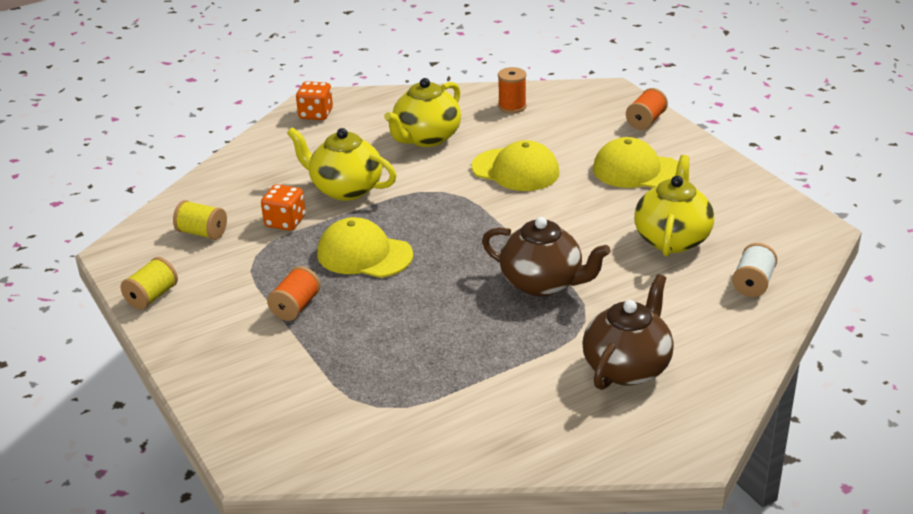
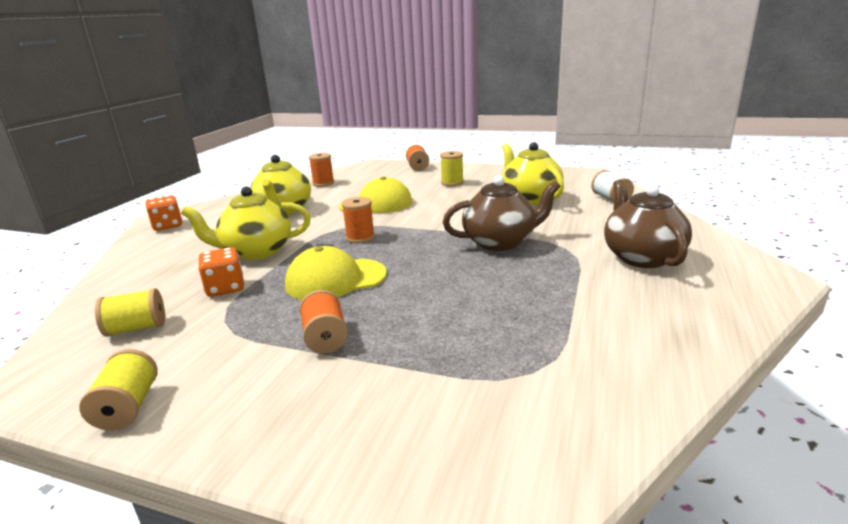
camera: 40 degrees left, 10 degrees down
(441, 213) = (360, 237): none -> orange spool
(637, 171) = (452, 183): yellow cap -> yellow spool

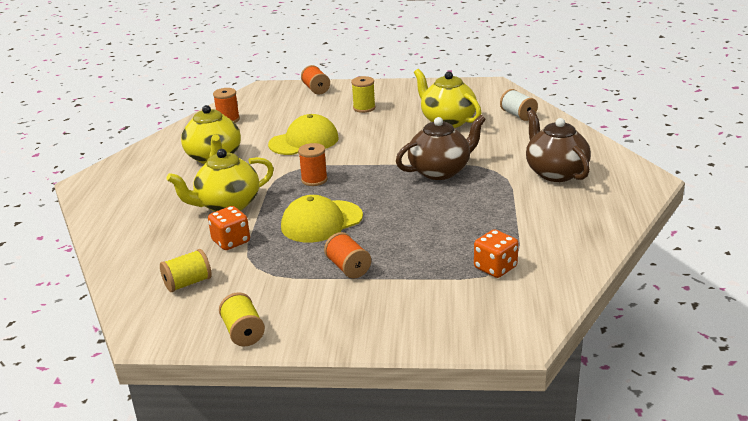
camera: 15 degrees left, 5 degrees up
(167, 226) = (105, 188): orange dice -> orange dice (495, 268)

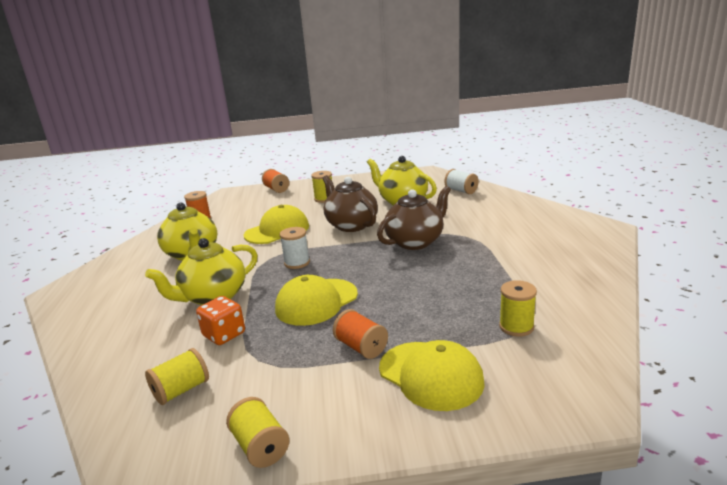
camera: 10 degrees left, 5 degrees down
(314, 180) = (297, 263): orange spool -> white spool
(399, 298) = (430, 375): none -> yellow cap
(495, 268) = (516, 327): orange dice -> yellow spool
(555, 172) = (520, 231): brown teapot -> brown teapot (351, 225)

